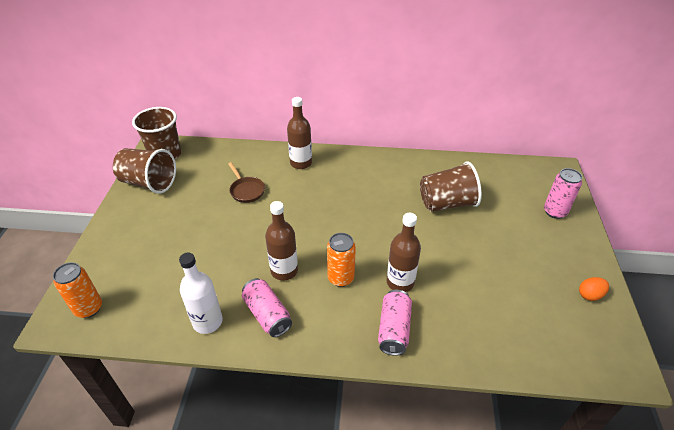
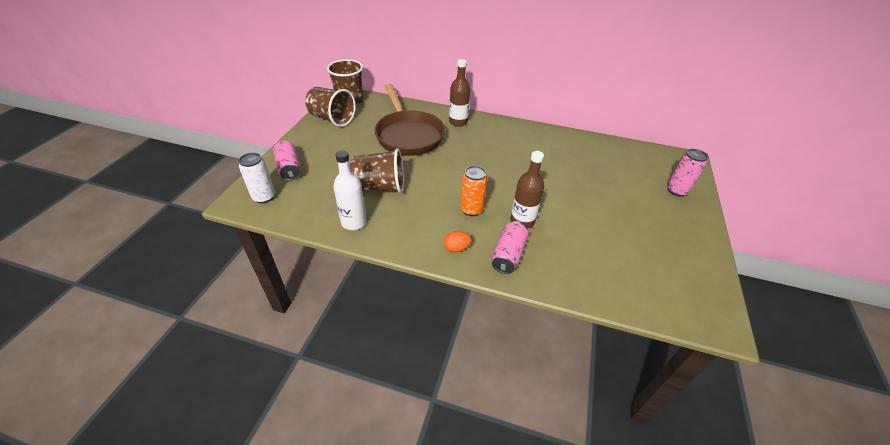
camera: 10 degrees right, 0 degrees up
(89, 308) = (264, 197): orange can -> white can
(246, 190) = (408, 135): brown pan -> brown pan, size x2.32
(267, 314) = (403, 225): pink can -> pink can (289, 168)
(284, 270) = (425, 196): brown bottle -> none
(446, 203) = (578, 169): brown cup -> brown cup (380, 187)
(590, 295) = (695, 260): orange egg -> orange egg (456, 248)

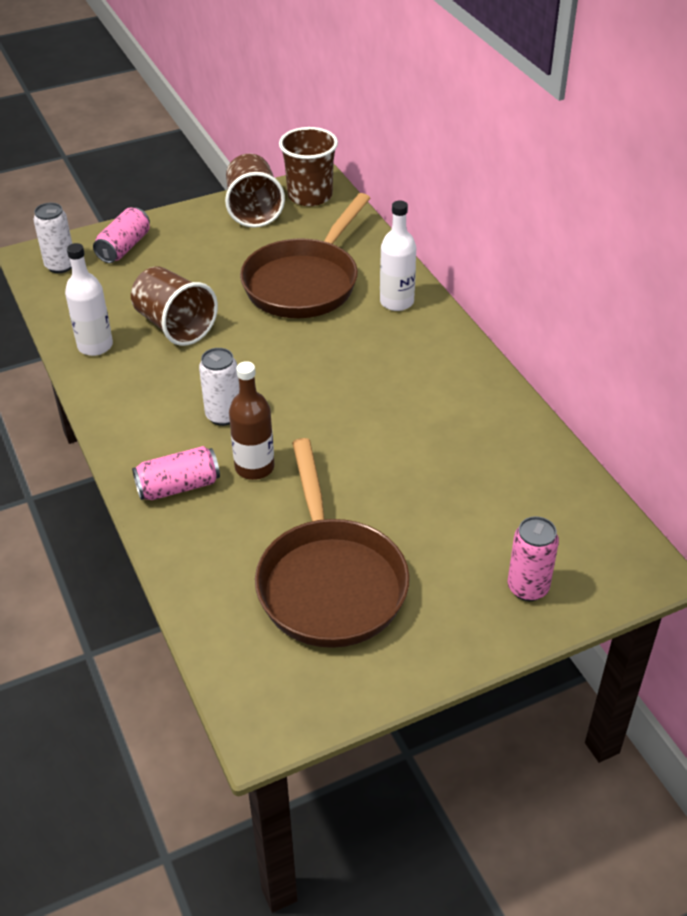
camera: 50 degrees right, 0 degrees up
(456, 248) = (142, 441): orange egg -> none
(458, 122) = (396, 302): brown bottle -> white bottle
(471, 210) = (223, 415): orange can -> white can
(628, 242) = (330, 582): none -> brown pan

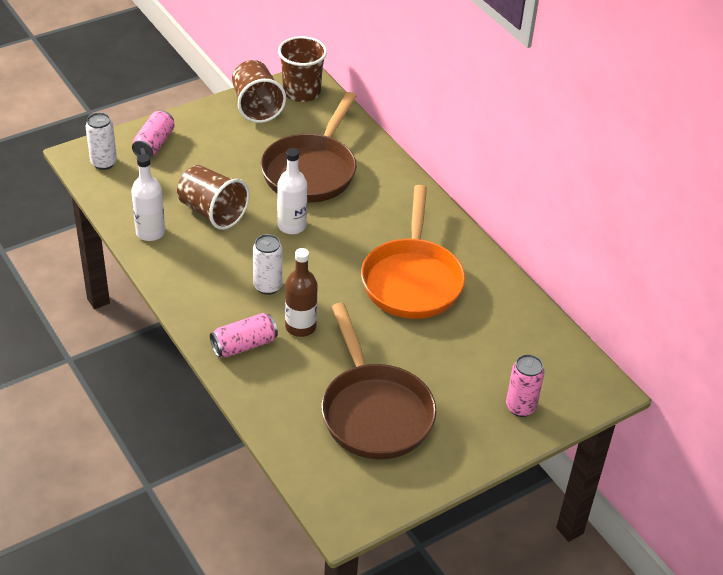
camera: 10 degrees left, 0 degrees up
(396, 302) = (389, 185): white bottle -> white bottle (292, 226)
(407, 416) = (412, 280): none -> orange pan

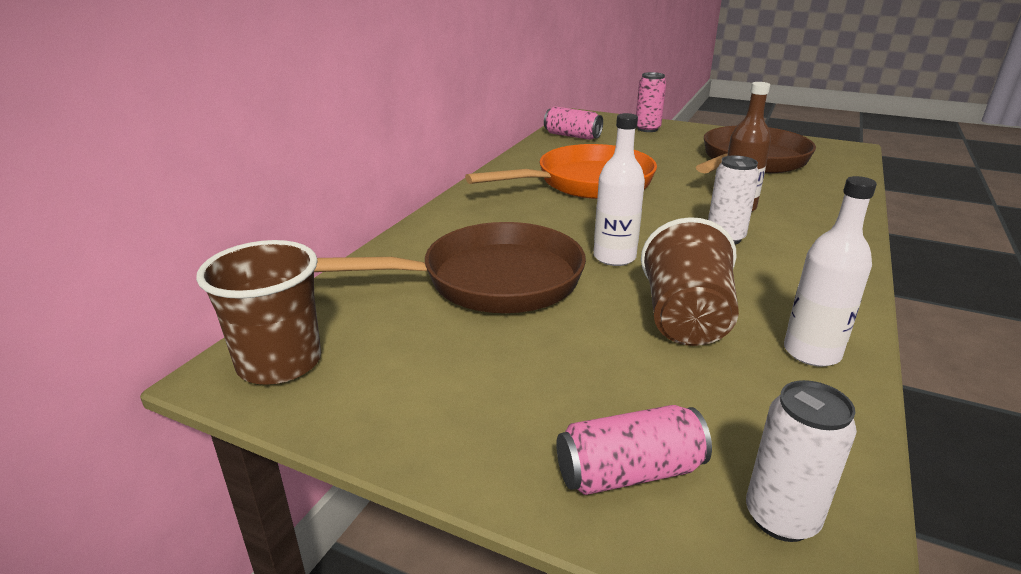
camera: 120 degrees left, 15 degrees down
(244, 345) = (813, 223): pink can -> pink can (572, 136)
(256, 106) = (369, 395): brown cup -> none

